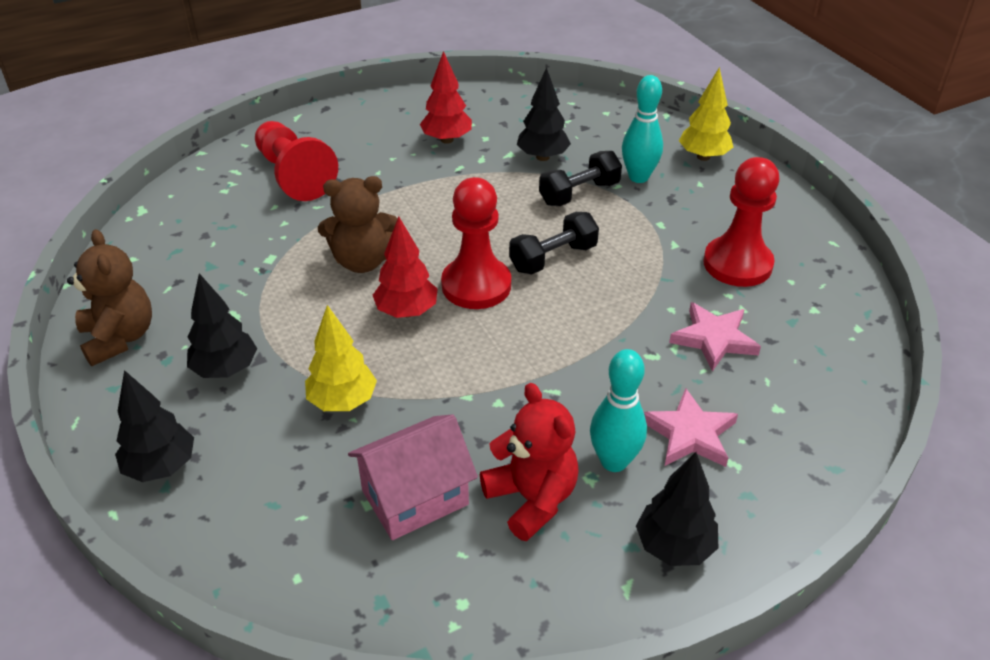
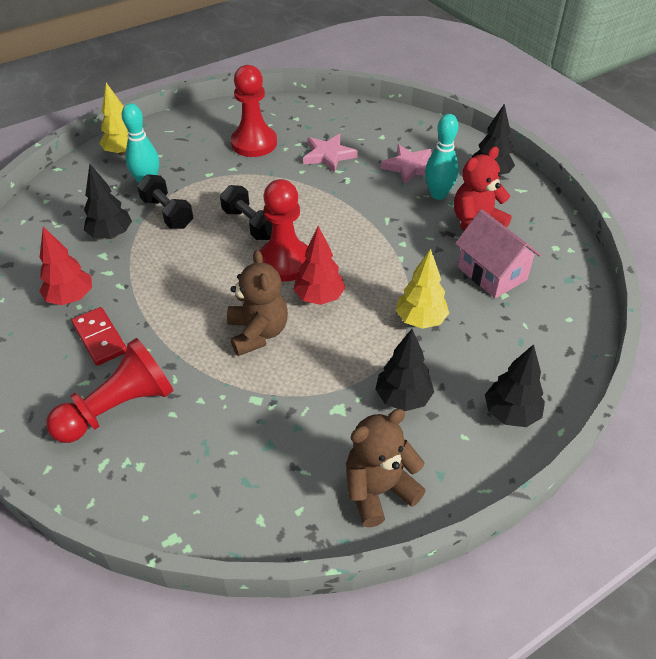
camera: 95 degrees left, 5 degrees up
(386, 160) = (100, 338): none -> red domino

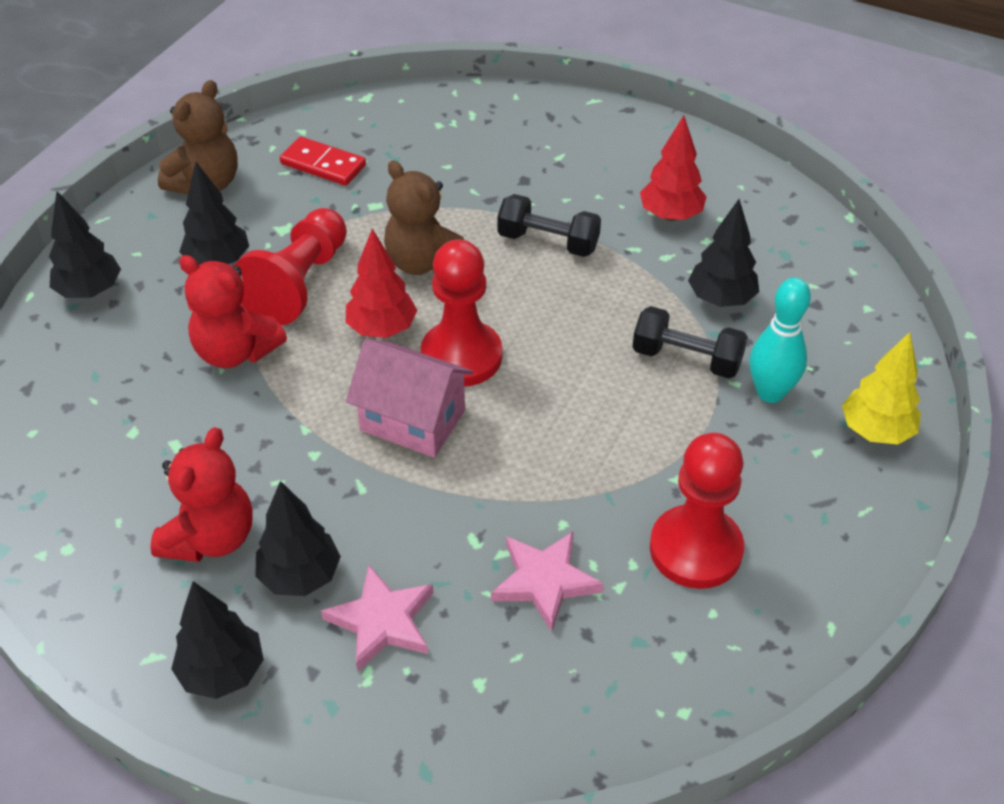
camera: 150 degrees right, 0 degrees up
(100, 338) = (590, 194): red domino -> red domino (323, 165)
(118, 408) = (502, 151): red pawn -> red pawn (298, 284)
(250, 224) = (556, 391): black dumbbell -> black dumbbell (548, 242)
(420, 320) = (236, 352): yellow tree -> red teddy bear
(438, 194) = (300, 576): turquoise bowling pin -> black tree
(492, 273) = (159, 458): pink house -> pink house (413, 420)

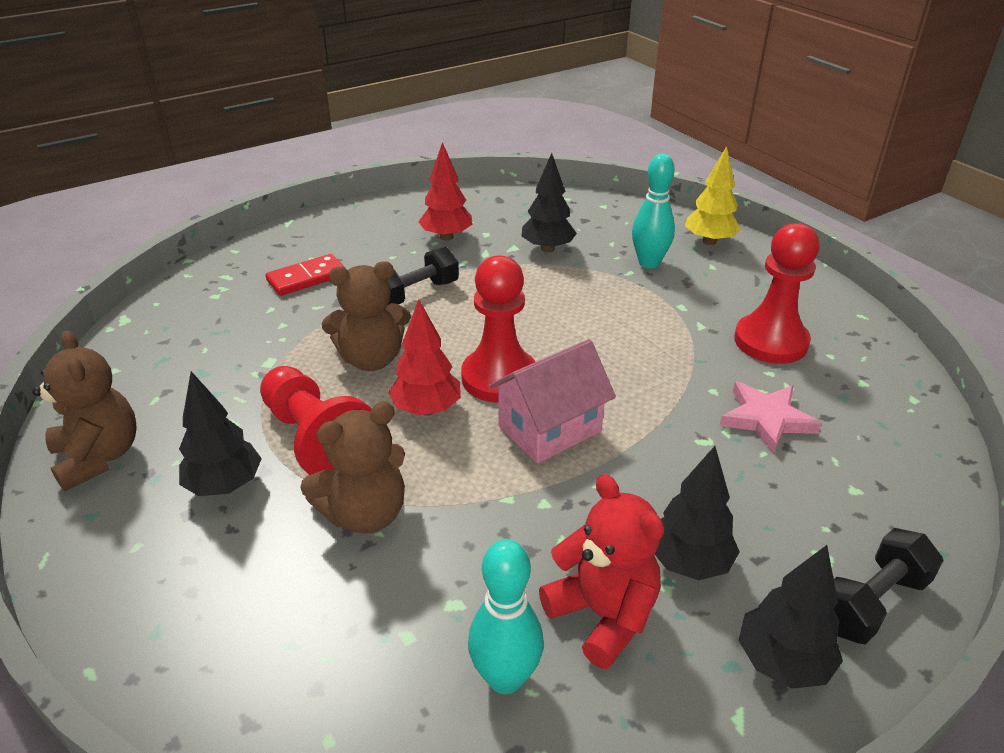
camera: 60 degrees left, 10 degrees down
(90, 291) = (150, 607): black tree -> none
(123, 502) = (505, 678): none -> turquoise bowling pin
(236, 352) = (365, 514): red teddy bear -> brown teddy bear
(323, 165) = (177, 373): red domino -> red domino (307, 278)
(382, 621) = (767, 525): pink star -> none
(686, 359) = (592, 281): black dumbbell -> black dumbbell (871, 602)

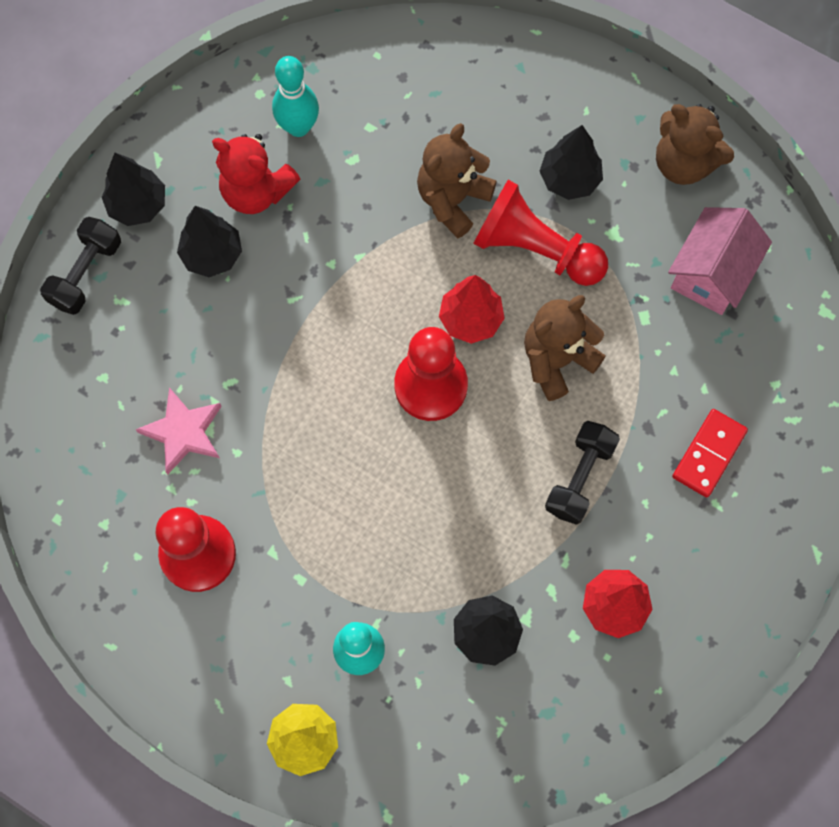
camera: 155 degrees right, 35 degrees up
(549, 429) = (359, 341): pink house -> pink house (711, 273)

